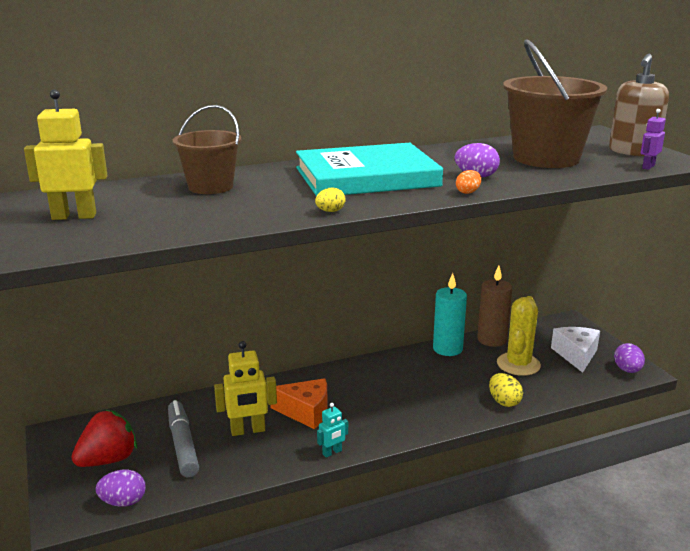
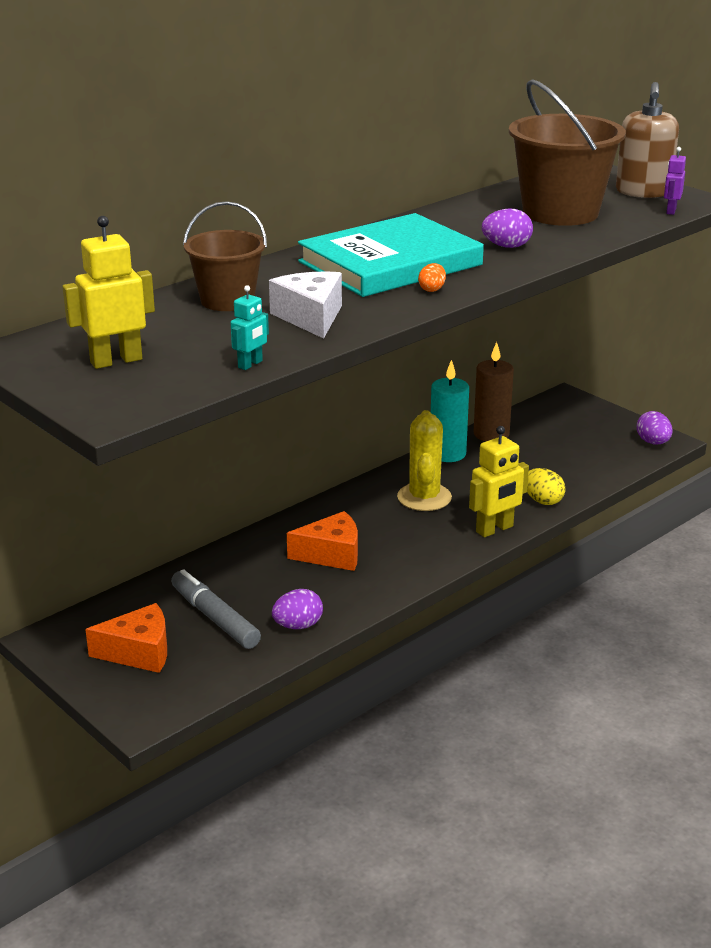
camera: 20 degrees left, 5 degrees up
(108, 460) = (139, 652): red strawberry -> orange cheese
(123, 502) = (195, 689): purple egg -> purple egg (298, 625)
(248, 430) = (279, 588): yellow robot -> yellow robot (495, 529)
(330, 211) = (395, 312): yellow egg -> none
(332, 452) = (391, 590): turquoise robot -> turquoise robot (250, 364)
(468, 192) = (515, 268): orange egg -> orange egg (432, 289)
(518, 364) = (536, 457): yellow cactus -> yellow cactus (424, 497)
(576, 355) = (592, 435): white cheese -> white cheese (310, 317)

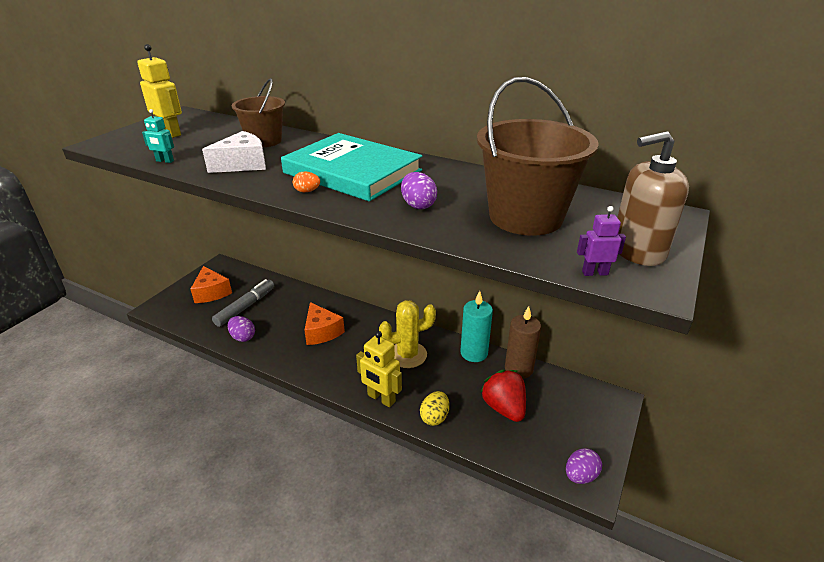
camera: 70 degrees right, 5 degrees up
(547, 457) = (504, 408): none -> red strawberry

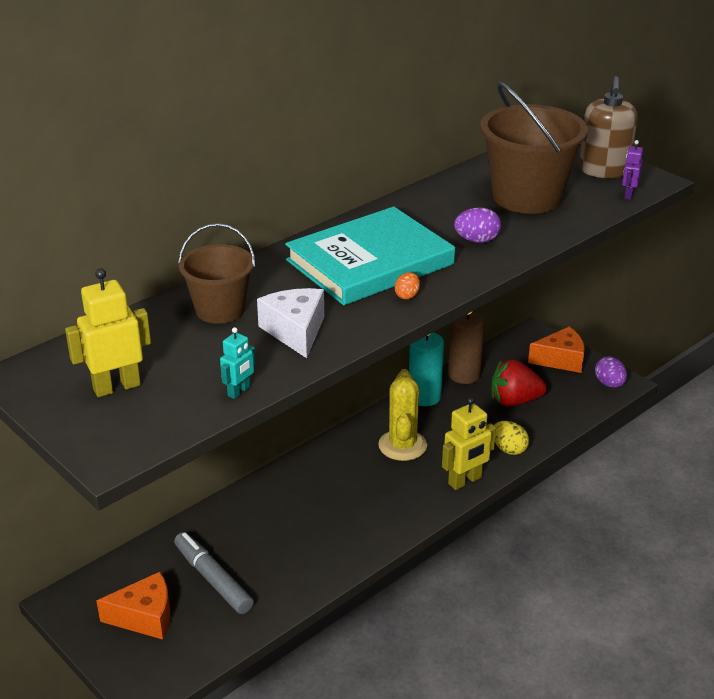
camera: 70 degrees left, 0 degrees up
(243, 337) = (287, 587): purple egg -> none
(321, 332) = (318, 509): orange cheese -> orange cheese (561, 360)

